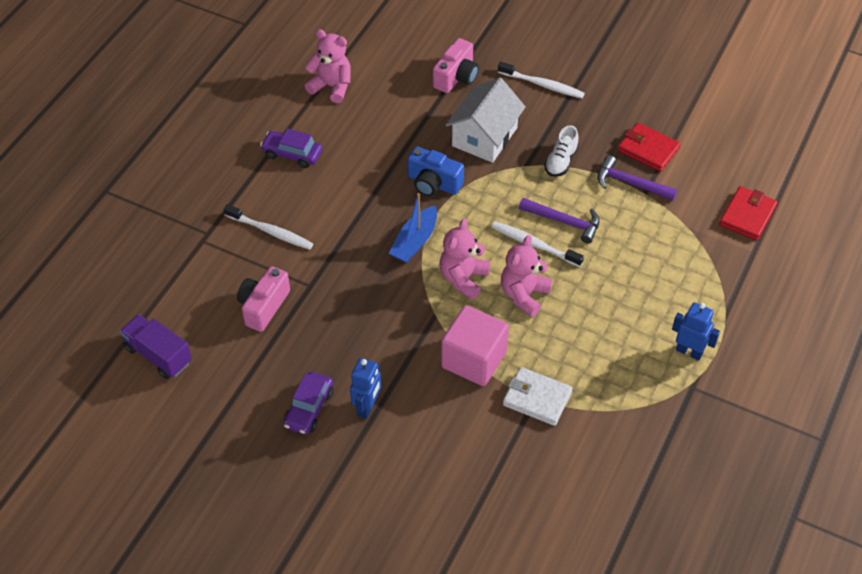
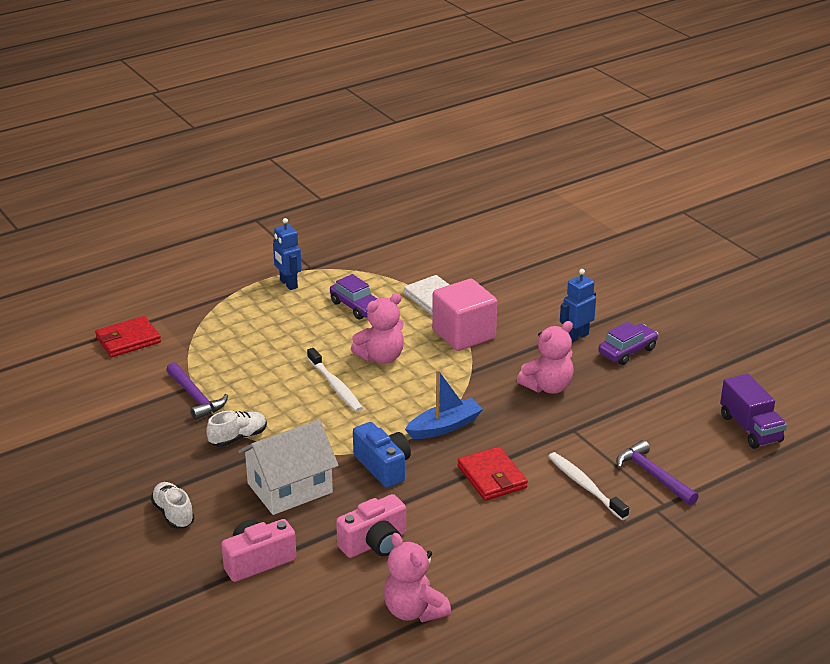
camera: 150 degrees left, 20 degrees down
(263, 306) = (628, 429): pink camera -> pink camera (375, 543)
(292, 154) = (514, 552): purple car -> purple car (356, 307)
(463, 278) = (423, 385): pink teddy bear -> pink teddy bear (548, 387)
(542, 85) = (173, 514): white toothbrush -> white shoe
(564, 221) = (290, 392): purple hammer -> purple hammer (653, 475)
(648, 149) = (144, 416): red wallet -> red wallet (492, 477)

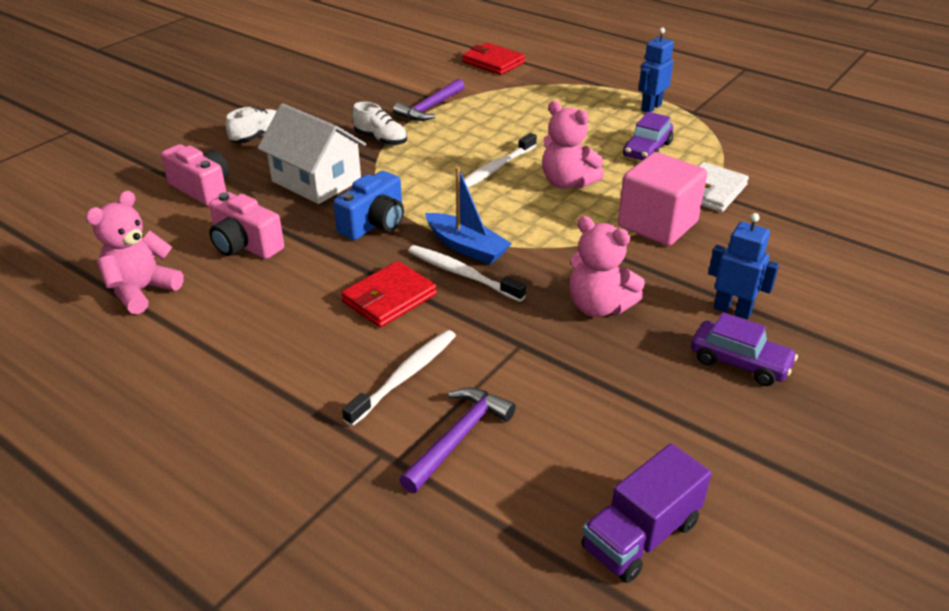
camera: 70 degrees right, 5 degrees up
(479, 436) = (462, 274): none -> white toothbrush

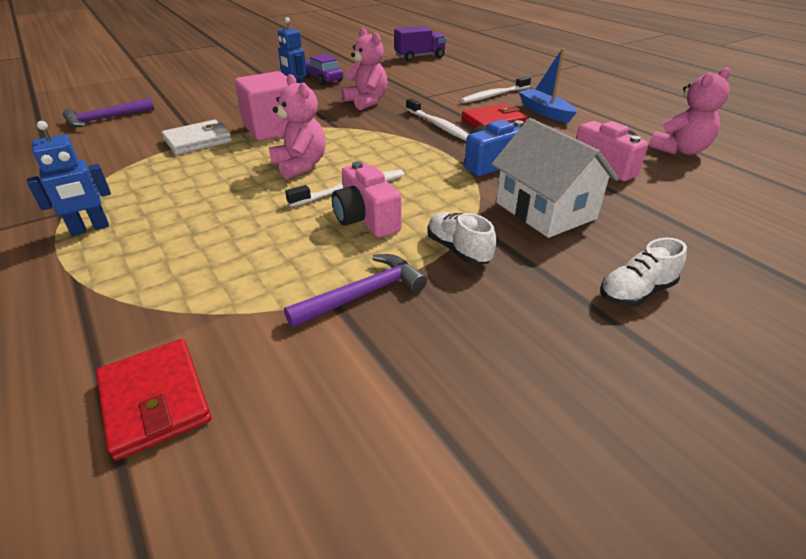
camera: 160 degrees left, 0 degrees up
(202, 189) = (677, 224): pink camera -> pink camera (366, 219)
(458, 438) = (475, 79): purple hammer -> purple hammer (106, 119)
(467, 247) = (425, 138): blue boat -> blue boat (545, 112)
(647, 150) = (186, 180): purple car -> none

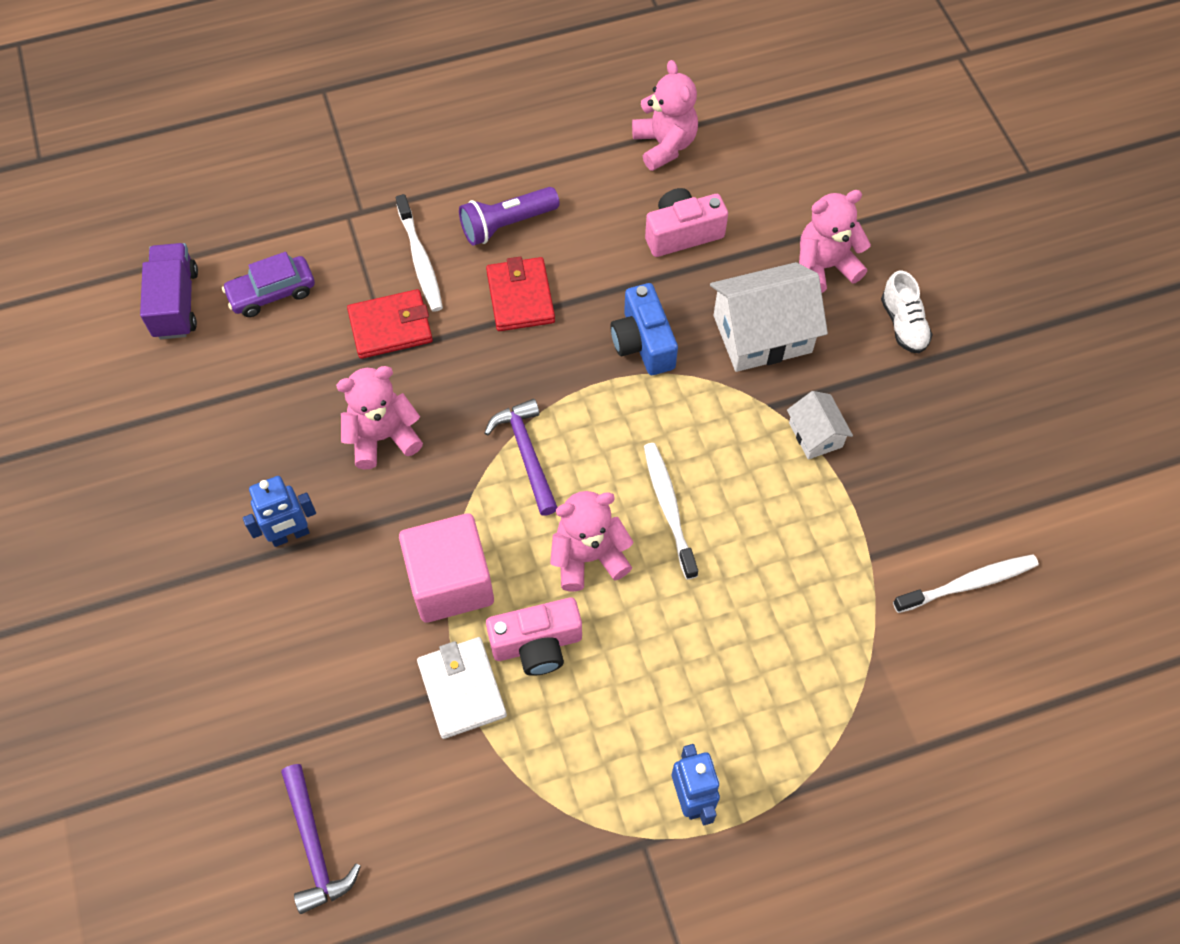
camera: 75 degrees left, 25 degrees up
(155, 400) = (967, 697): red wallet -> red wallet (390, 327)
(322, 79) = (237, 484): purple car -> purple car (272, 293)
(363, 294) = (867, 530): purple hammer -> purple hammer (526, 454)
(366, 219) = (739, 504): pink camera -> pink camera (537, 644)
(438, 125) = (510, 366): white toothbrush -> white toothbrush (968, 584)
(458, 250) = (815, 435): white shoe -> white house
(545, 112) = (506, 224): blue boat -> purple flashlight
(652, 234) = (825, 267): none -> pink teddy bear

